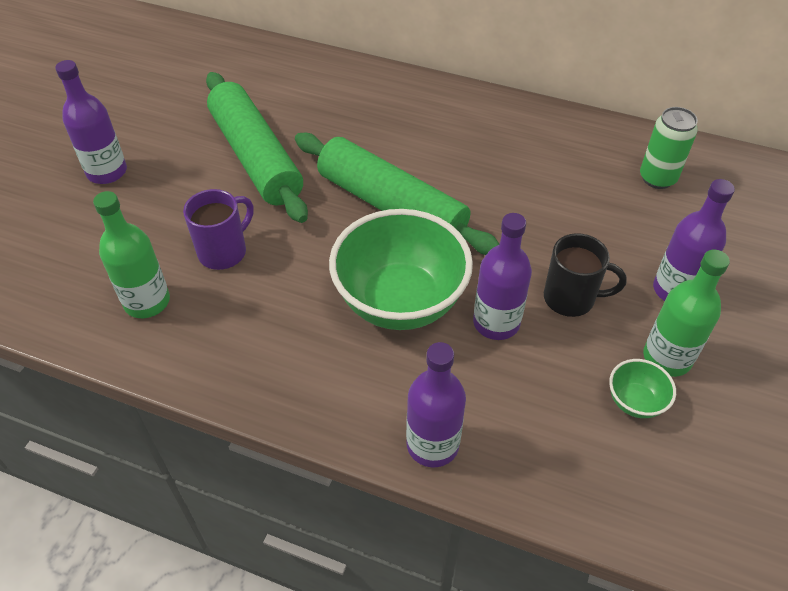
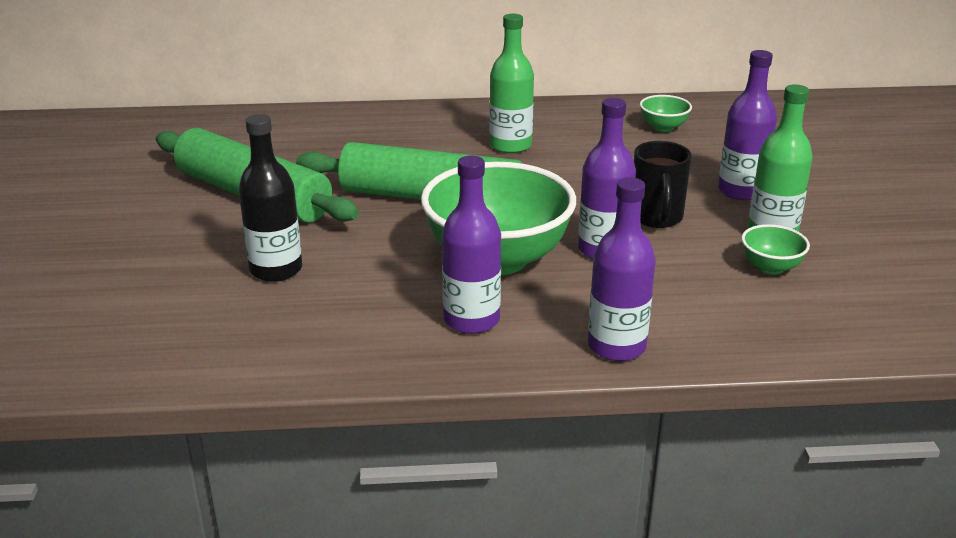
camera: 25 degrees left, 20 degrees down
(107, 172) = (80, 243): purple bottle -> purple bottle (471, 320)
(147, 302) = (217, 328): green bottle -> green bottle (510, 145)
(224, 251) = (276, 270): purple mug -> black bottle
(571, 298) = (656, 218): black mug -> black mug turned 105 degrees clockwise
(657, 178) = (663, 127): green can -> green bowl

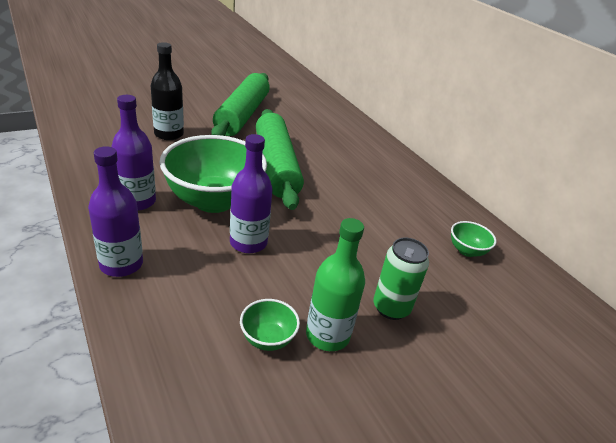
camera: 60 degrees right, 5 degrees up
(510, 145) = (369, 184): green bottle -> none
(656, 218) = (312, 263): black mug -> none
(740, 191) = (391, 308): purple bottle -> green can

